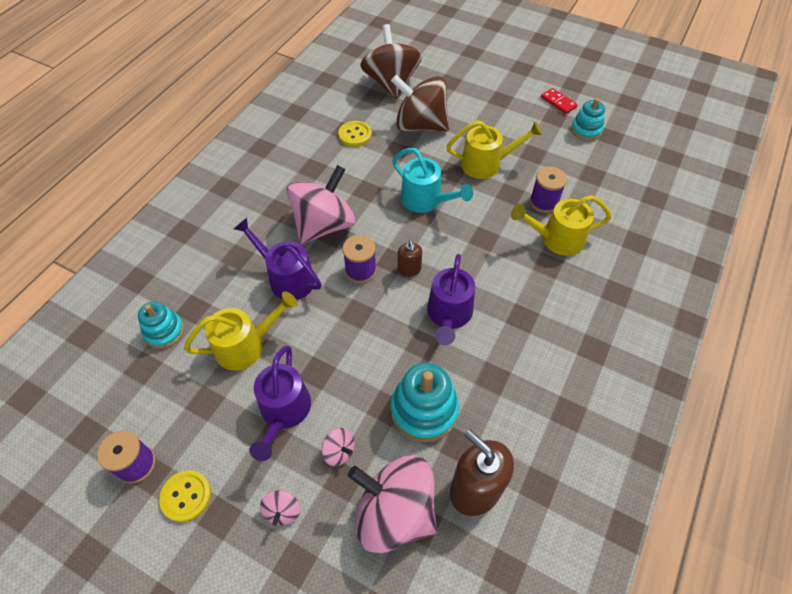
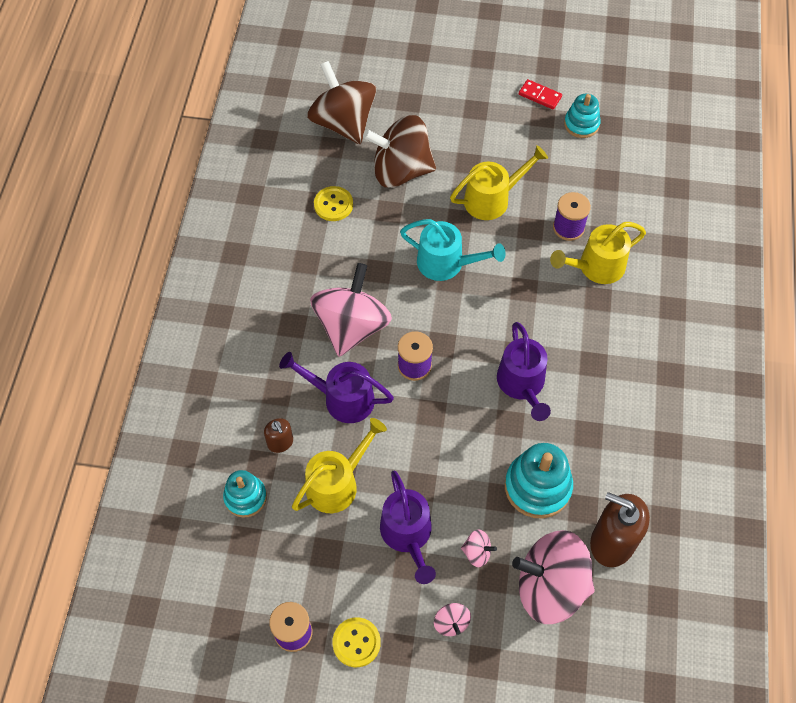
camera: 20 degrees left, 5 degrees up
(409, 269) = (463, 348): brown soap dispenser -> brown soap dispenser (280, 443)

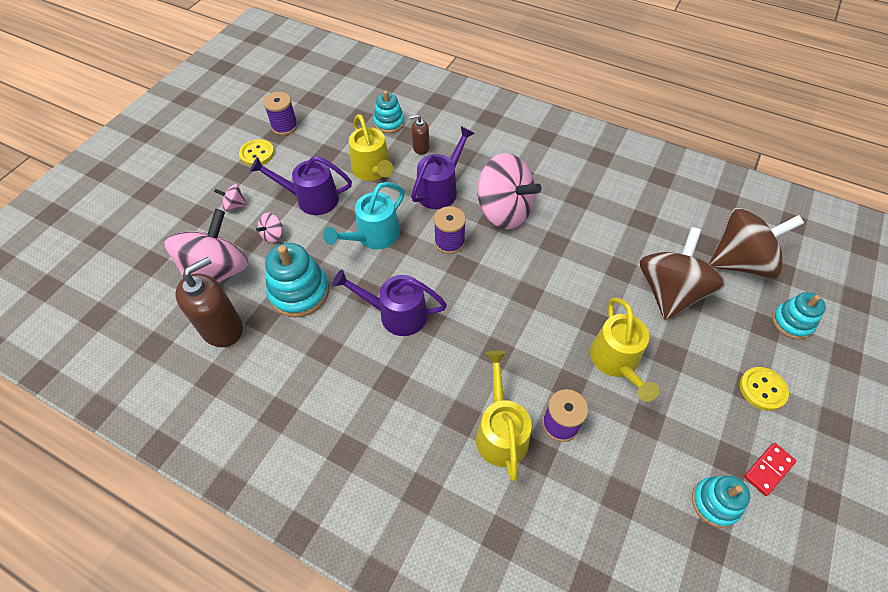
camera: 110 degrees right, 5 degrees down
(333, 205) = (637, 230): yellow button -> yellow button (762, 389)
(397, 85) = (792, 322): none -> turquoise stacking toy
(447, 264) = (546, 297): turquoise watering can -> turquoise watering can (373, 236)

